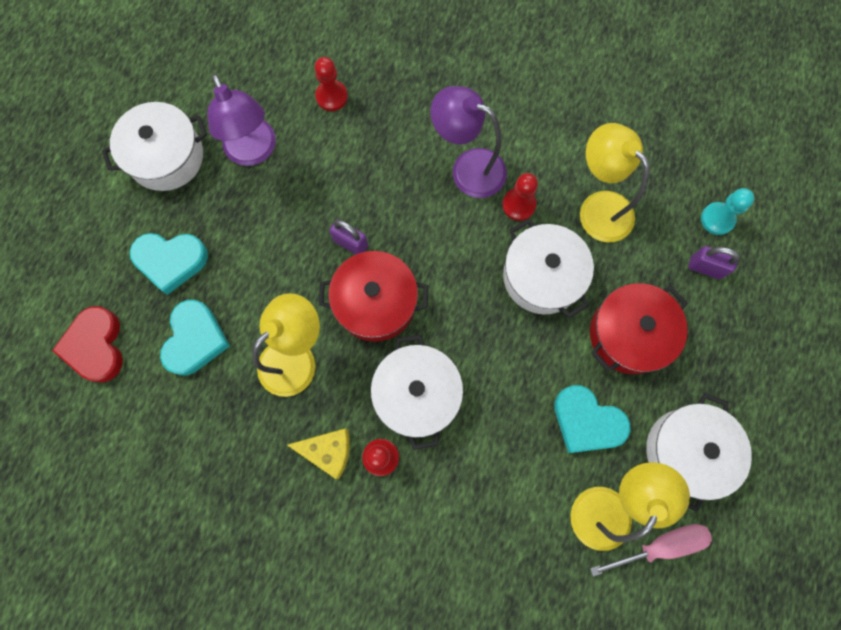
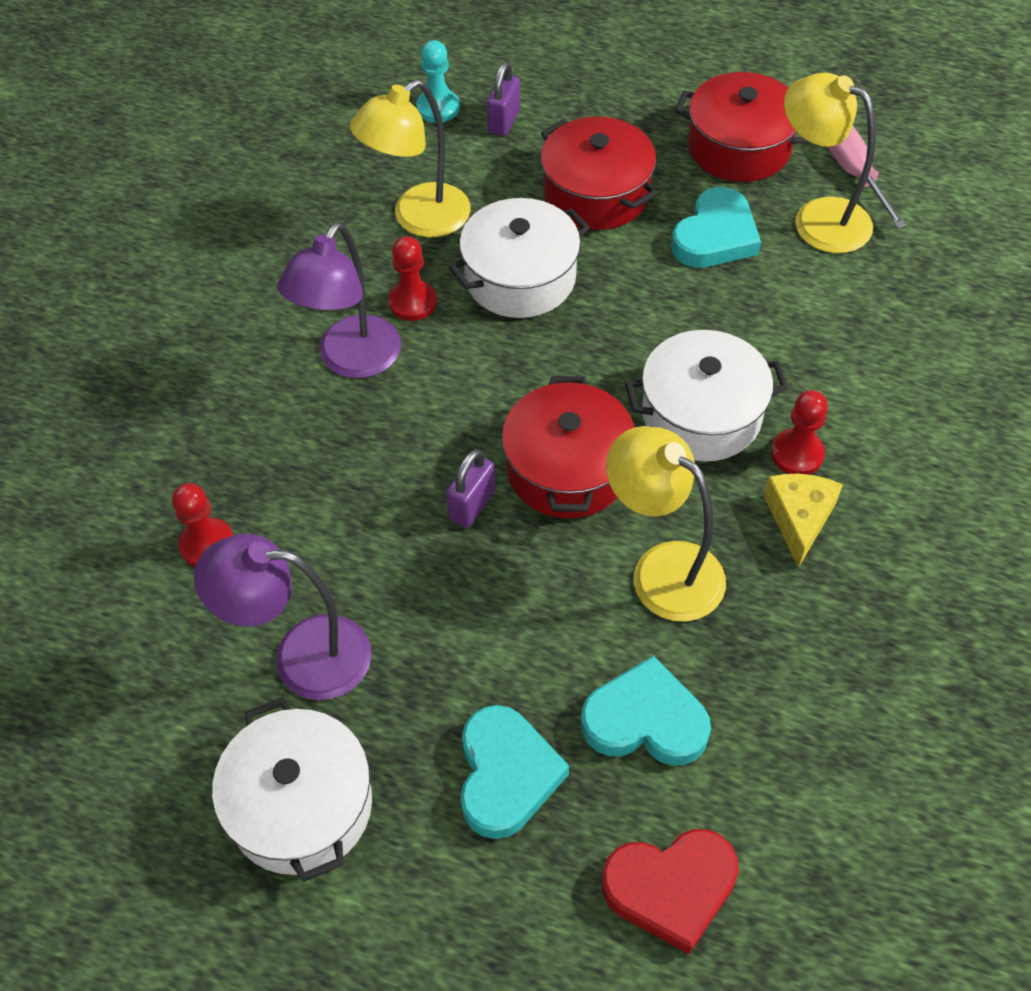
camera: 90 degrees left, 20 degrees down
(254, 152) = (302, 656): purple lamp -> purple lamp turned 150 degrees counterclockwise
(687, 451) = (739, 147): white pot -> red pot

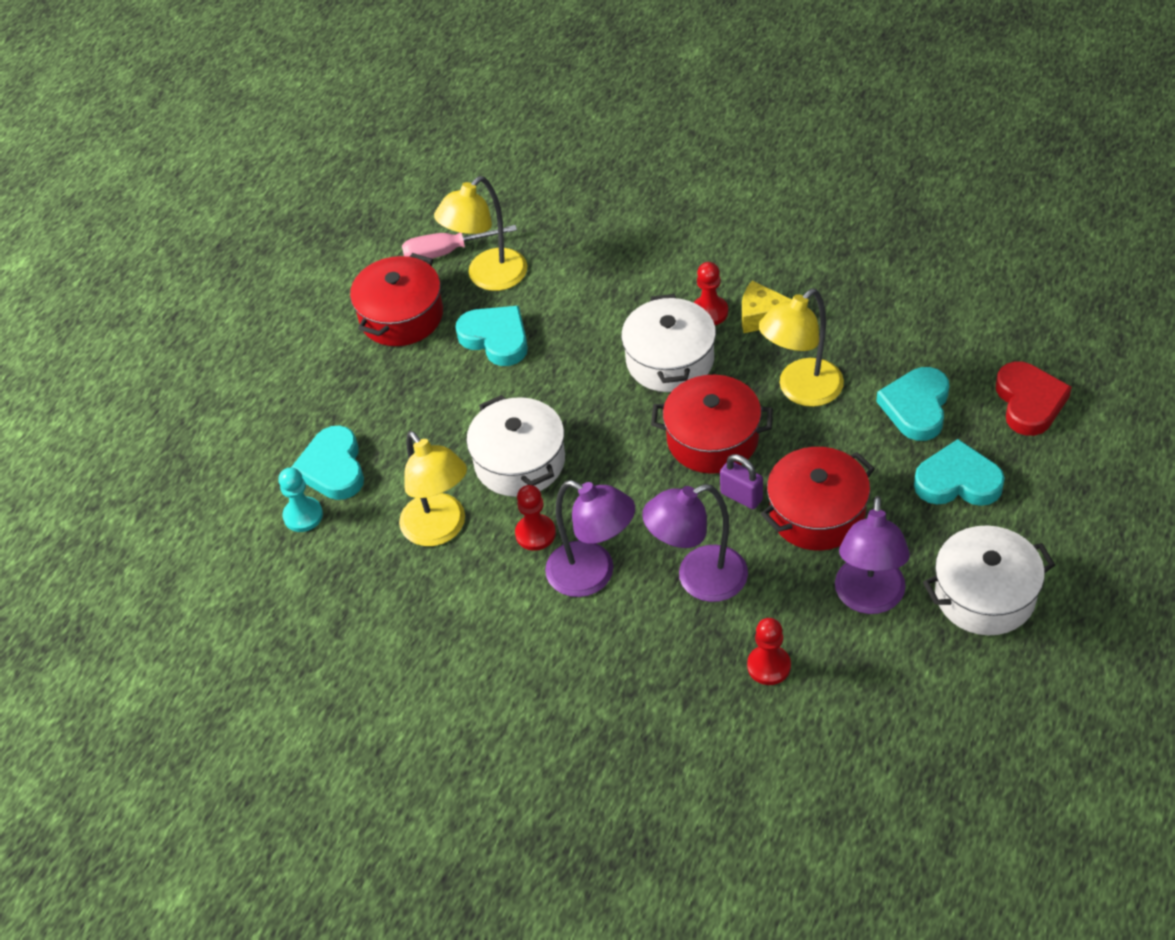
camera: 80 degrees left, 5 degrees down
(341, 465) = (698, 579): none -> purple lamp
(504, 121) = (333, 468): purple padlock -> turquoise heart
(596, 193) = (434, 409): red pot -> red pot (817, 513)

